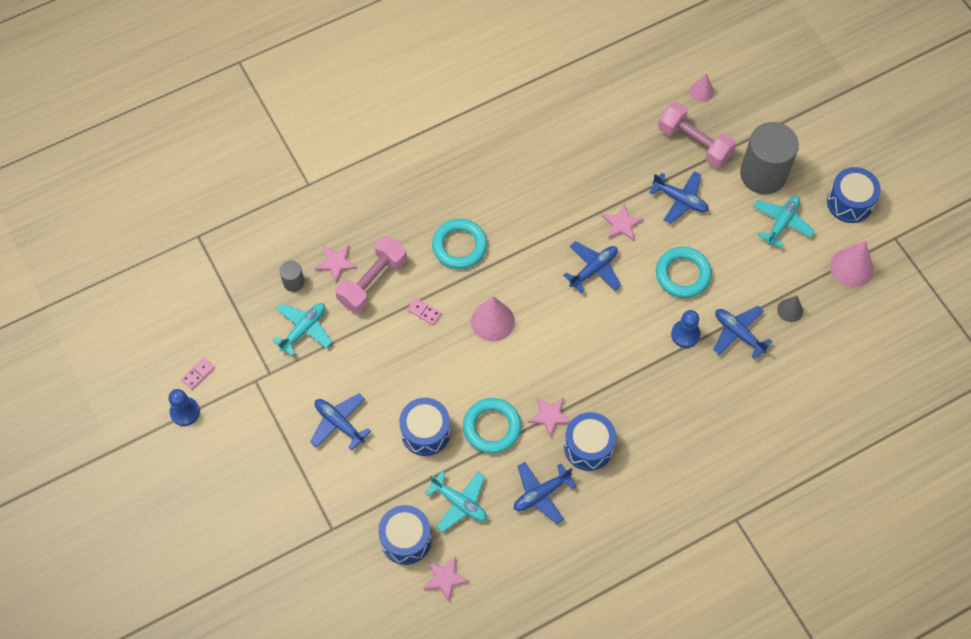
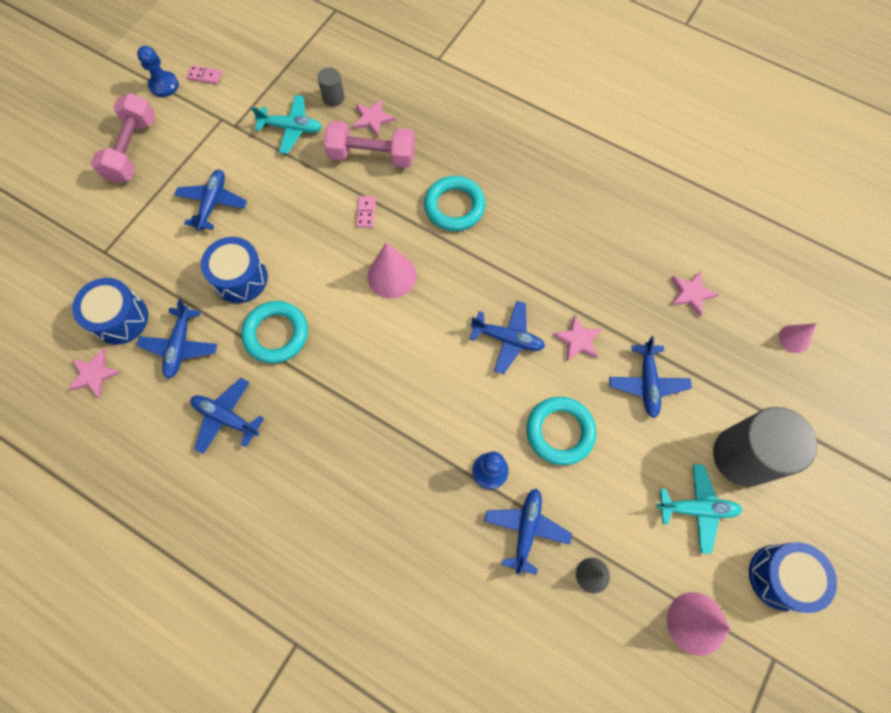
camera: 60 degrees right, 5 degrees up
(459, 503) = (180, 346): turquoise plane -> blue plane
(550, 416) = (317, 382): pink star -> pink star (691, 293)
(588, 447) = (302, 437): blue drum -> none
(694, 143) = (726, 363): pink dumbbell -> pink dumbbell (132, 149)

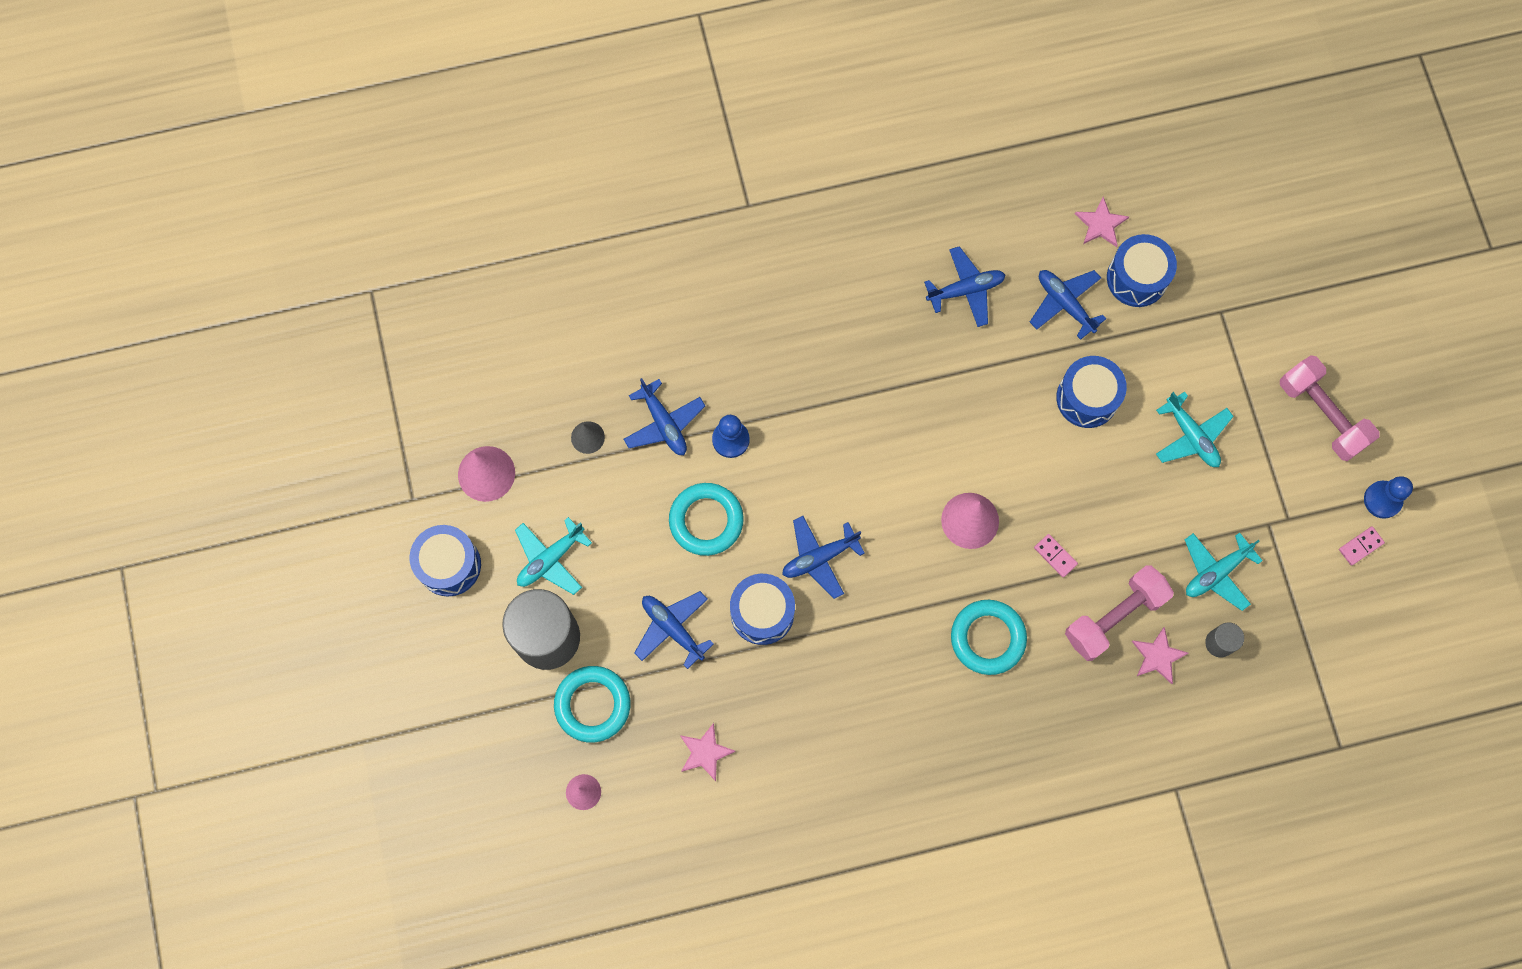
camera: 135 degrees right, 5 degrees up
(212, 203) = (1191, 436): blue plane -> turquoise plane
(276, 334) = (1004, 383): turquoise ring -> turquoise ring (592, 705)
(578, 340) = (762, 613): pink star -> blue drum

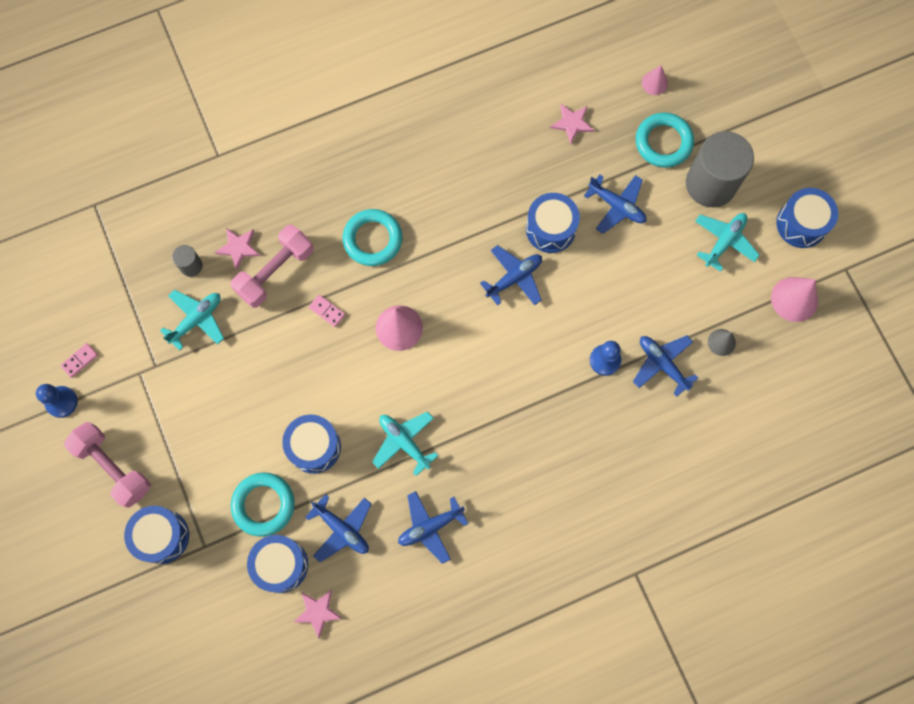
camera: 170 degrees right, 0 degrees up
(706, 520) = (610, 292): turquoise ring -> turquoise ring (263, 505)
(1191, 436) = (223, 429): turquoise plane -> turquoise plane (404, 442)
(1268, 330) = (162, 536): none -> blue drum

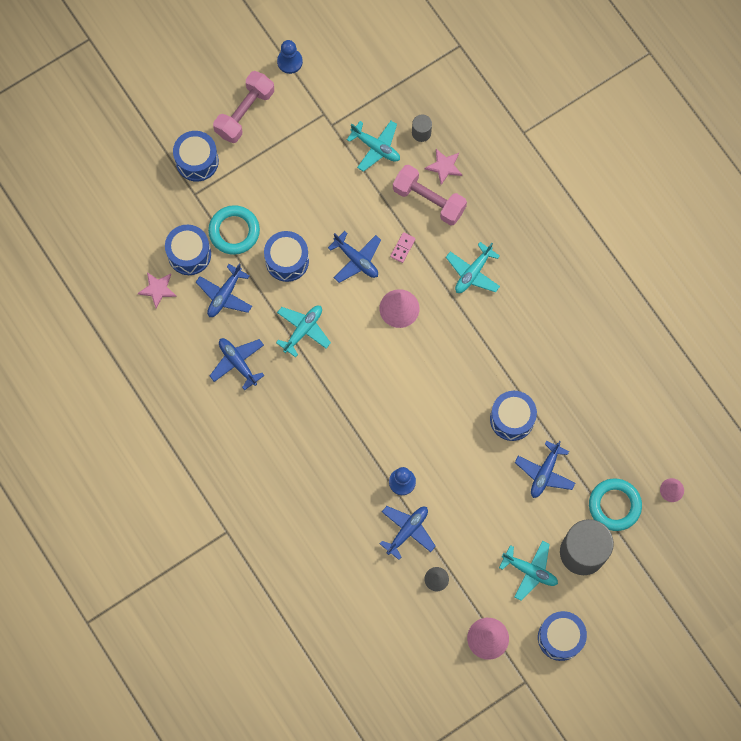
camera: 80 degrees right, 0 degrees up
(79, 360) = (325, 66): pink domino -> none
(372, 239) = (473, 272): turquoise ring -> turquoise plane
(514, 278) = (461, 395): blue plane -> blue plane (356, 260)
(572, 123) = (616, 422): pink star -> none

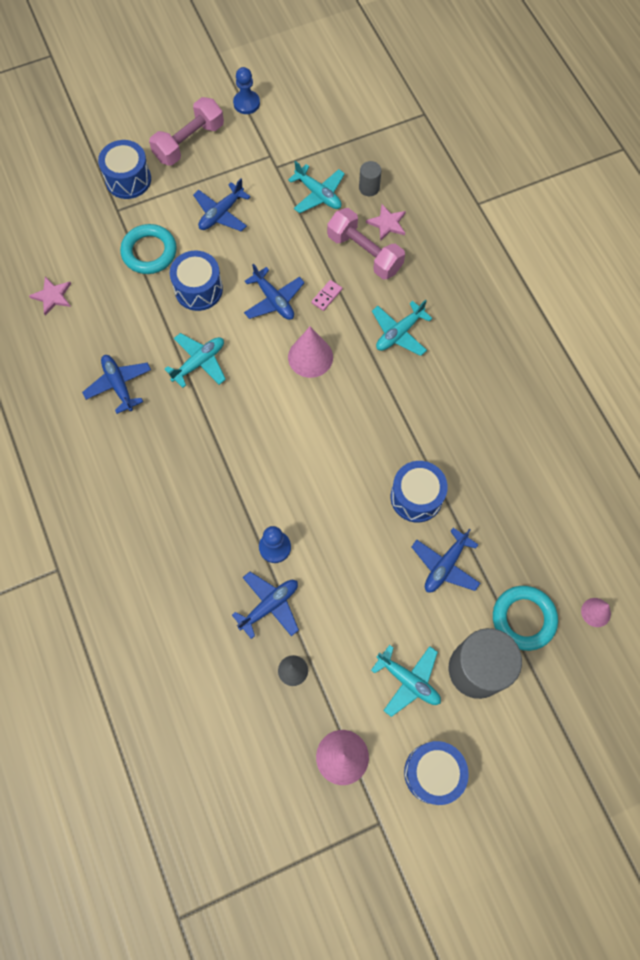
camera: 10 degrees right, 5 degrees down
(189, 254) = (96, 267): blue drum -> none
(225, 295) = (123, 313): blue plane -> blue plane (221, 214)

